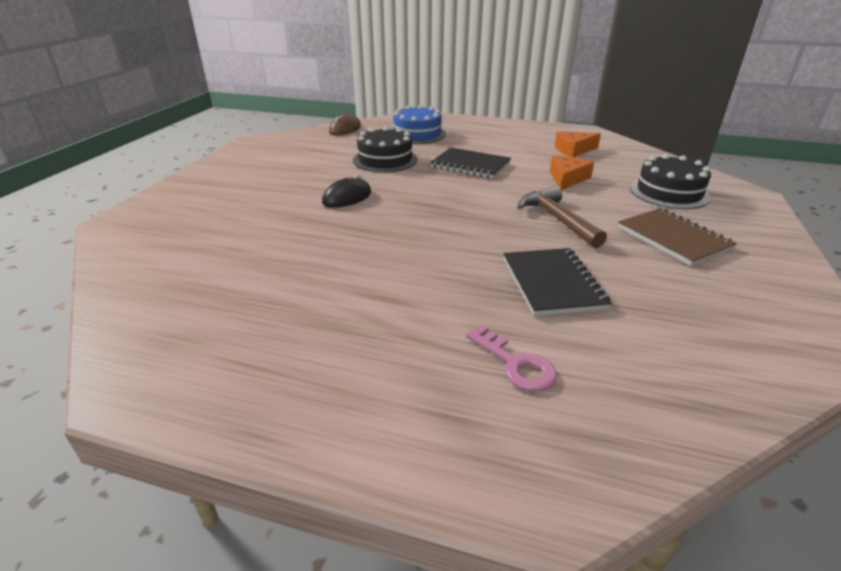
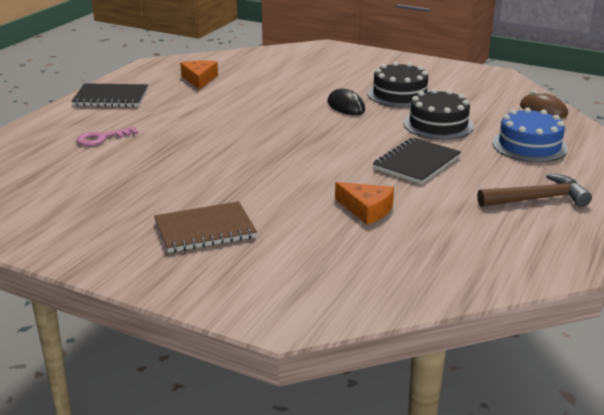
camera: 100 degrees right, 5 degrees down
(552, 283) = (170, 162): black notebook -> black notebook (111, 98)
(557, 219) = (268, 184): brown hammer -> brown hammer (537, 199)
(573, 150) = (468, 235): orange cheese -> orange cheese (199, 79)
(669, 192) = (308, 263): black cake -> black cake (399, 94)

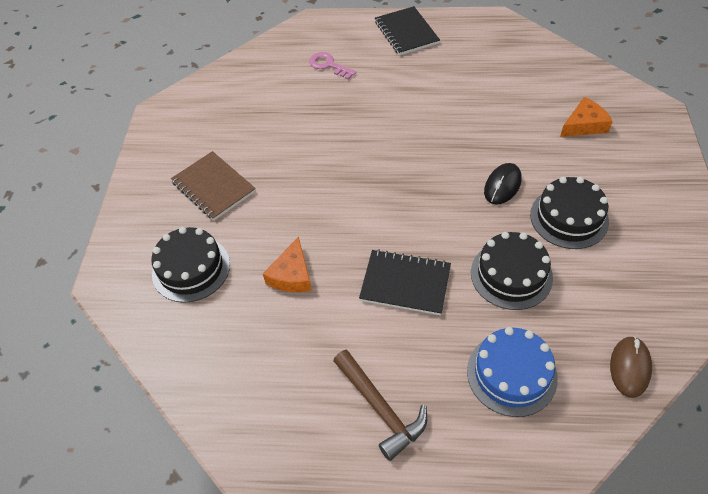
camera: 70 degrees right, 25 degrees up
(199, 79) = (487, 63): orange cheese -> orange cheese (584, 125)
(312, 262) = (191, 268): none -> black cake

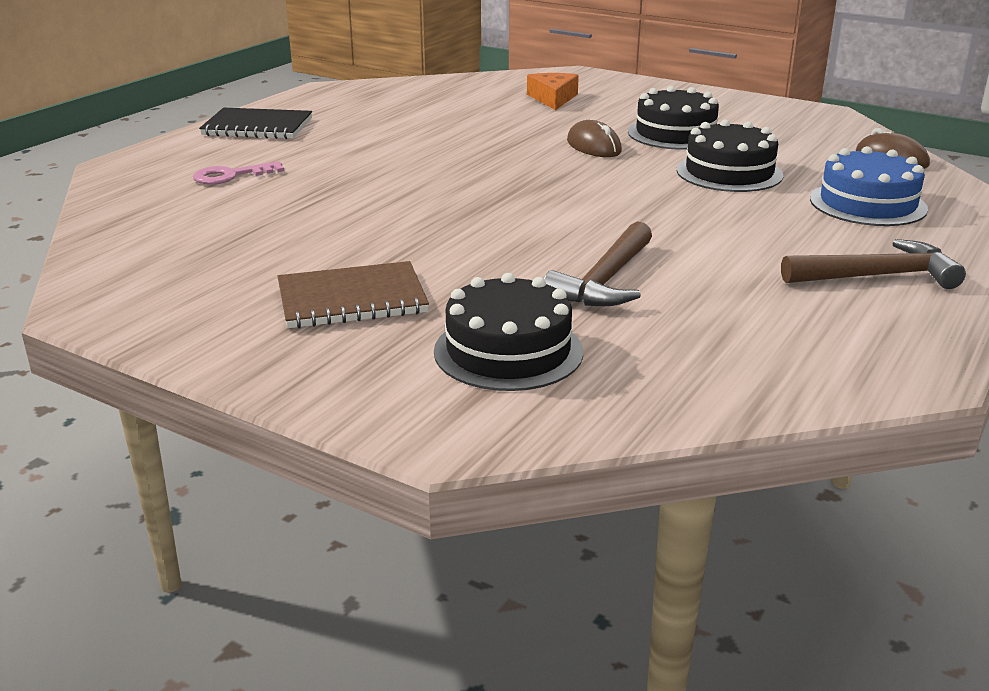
camera: 65 degrees left, 25 degrees down
(292, 275) = (605, 281): orange cheese -> brown hammer
(405, 283) = (691, 221): black notebook -> none
(502, 186) = (593, 146): black mouse -> brown mouse

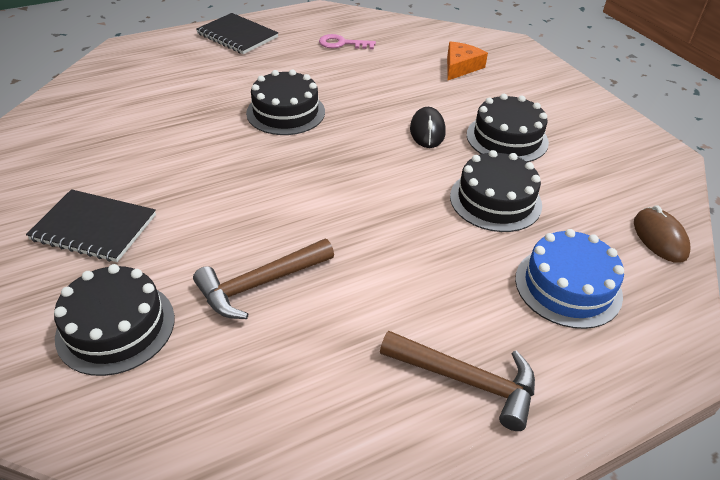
camera: 30 degrees right, 15 degrees up
(231, 176) = (169, 78): pink key -> pink key (342, 44)
(352, 299) = (94, 227): brown notebook -> black notebook
(422, 168) = (285, 112): none -> black cake
(593, 146) = (427, 131): brown mouse -> black mouse

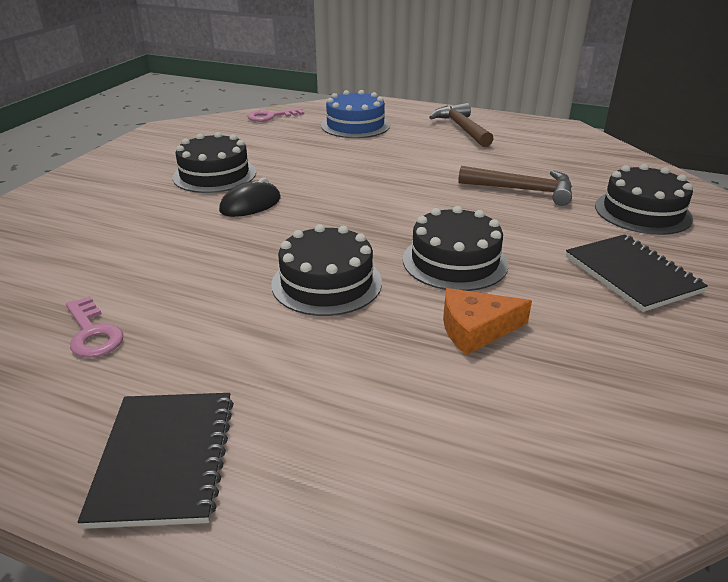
camera: 130 degrees left, 10 degrees down
(460, 67) = (85, 232): orange cheese -> orange cheese (476, 329)
(495, 200) = (308, 157): black cake -> black cake (455, 261)
(659, 238) = (271, 116): brown mouse -> pink key

